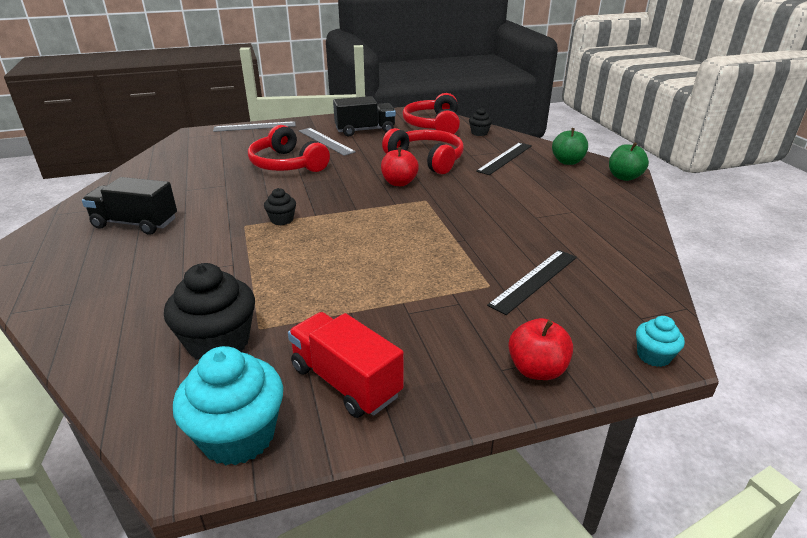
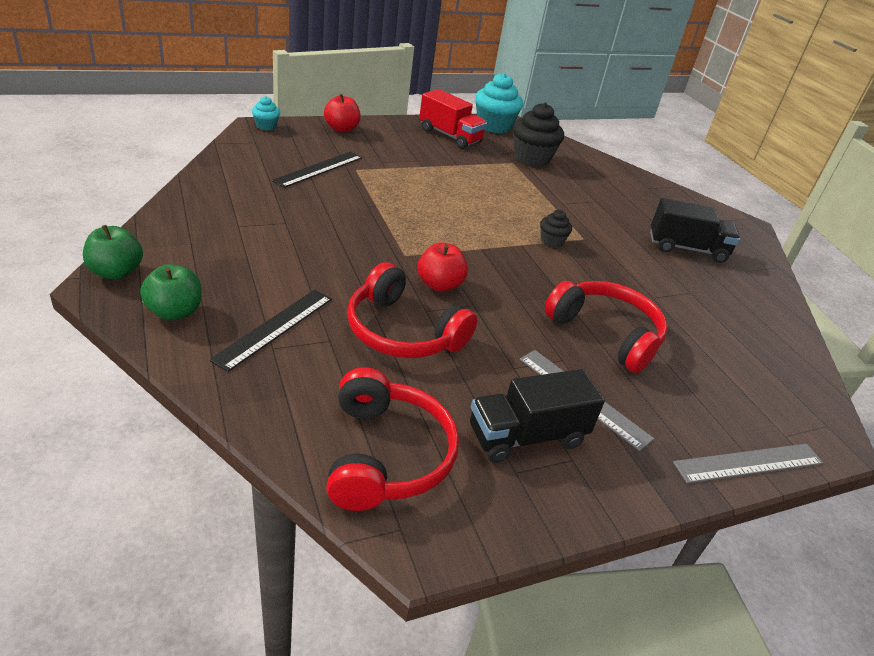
camera: 170 degrees right, 5 degrees up
(479, 133) = (292, 415): black cupcake -> none

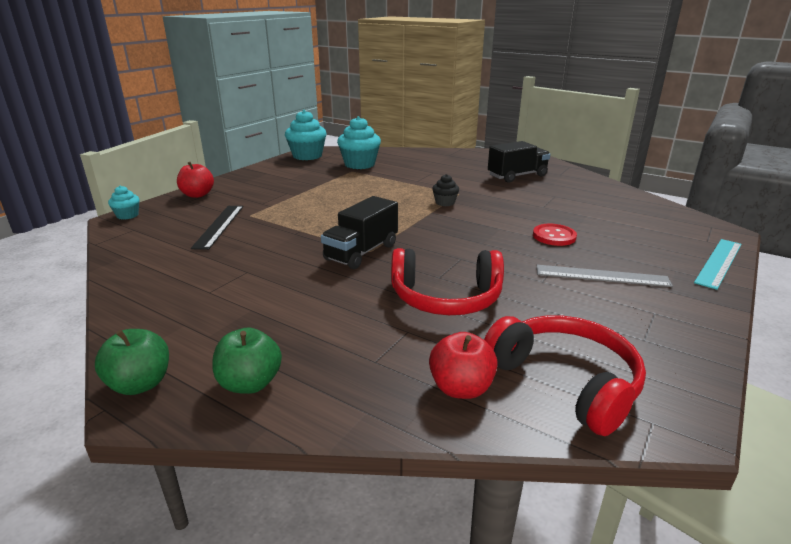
camera: 30 degrees left, 10 degrees down
(274, 328) = (354, 346): black ruler -> none
(439, 285) = (421, 257): red apple -> red apple (461, 388)
(450, 136) = (287, 171): red truck -> none
(526, 436) = (614, 315): black truck -> black truck (361, 252)
(532, 158) = (359, 164): black cupcake -> turquoise cupcake
(606, 333) = (554, 236): red headphones -> red button
(748, 462) = (718, 262): grey ruler -> turquoise ruler

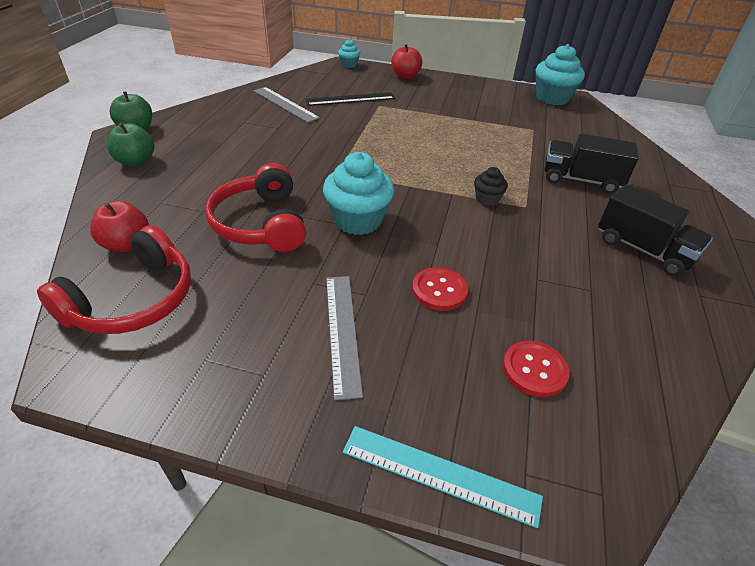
camera: 70 degrees right, 15 degrees up
(189, 261) = (285, 104): none -> grey ruler
(359, 164) = (558, 130): turquoise cupcake -> turquoise cupcake (358, 220)
(361, 252) = (332, 168): black truck -> black truck (581, 180)
(628, 223) = (534, 370): none -> red button

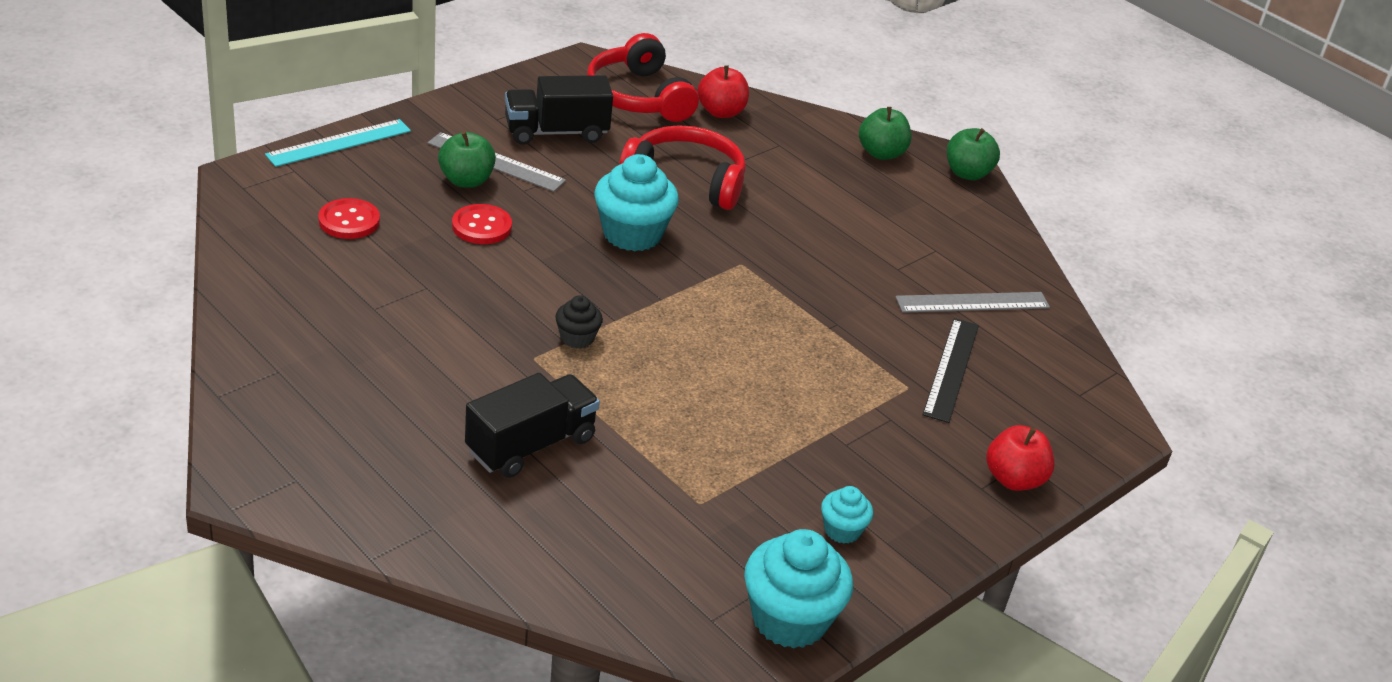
camera: 120 degrees right, 5 degrees down
(349, 65) = (1109, 437): turquoise cupcake -> turquoise cupcake (842, 530)
(391, 333) = (466, 181): none -> green apple
(643, 250) = (371, 387): black truck -> black truck (556, 132)

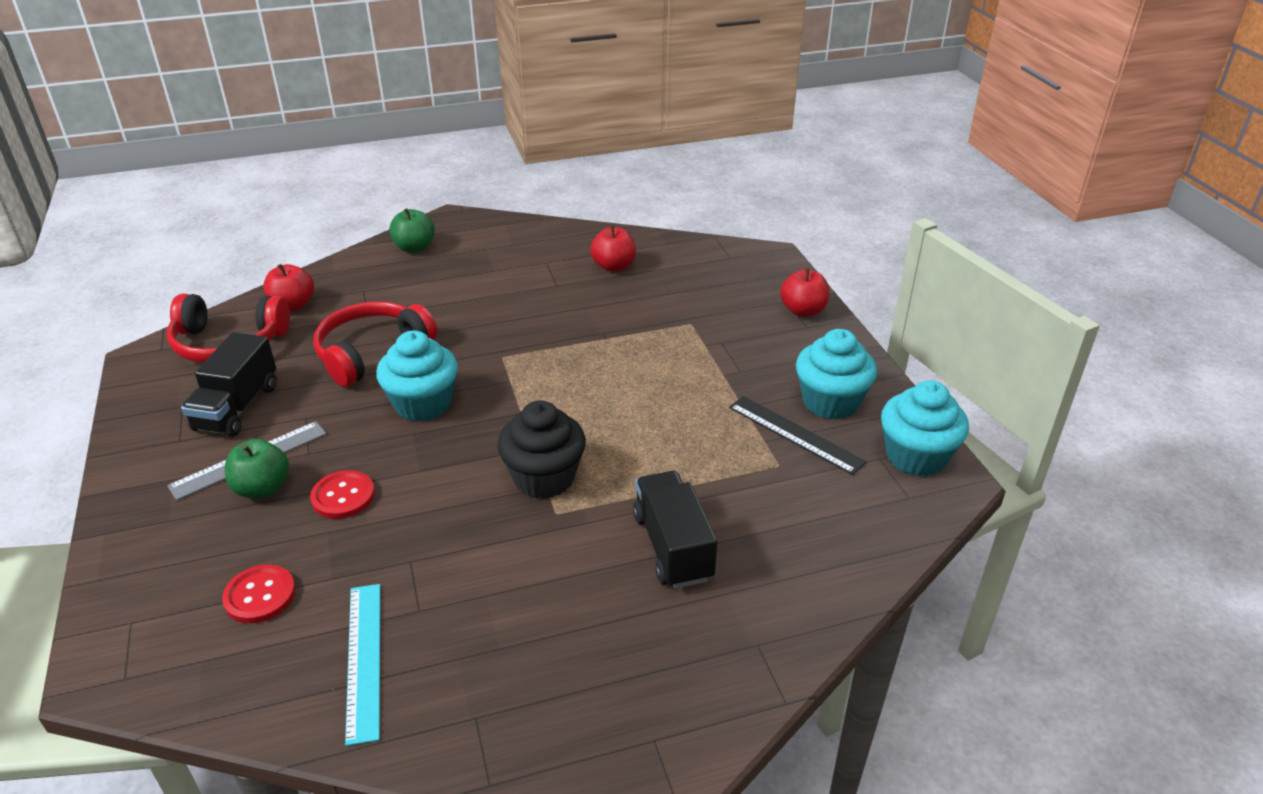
camera: 60 degrees left, 0 degrees up
(339, 143) = (113, 570): turquoise ruler -> turquoise ruler (364, 659)
(577, 338) = (544, 477): black cupcake -> black cupcake, size x1.94
(842, 530) = (830, 402): turquoise cupcake -> turquoise cupcake, size x1.94
(951, 369) = (680, 298): black ruler -> black ruler (795, 434)
(967, 173) = (468, 220): green apple -> none
(972, 302) = (613, 266): grey ruler -> red apple

